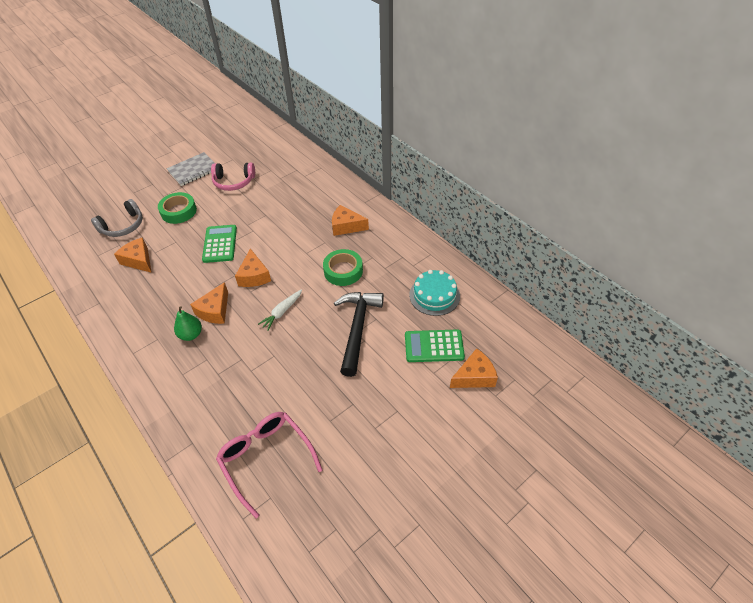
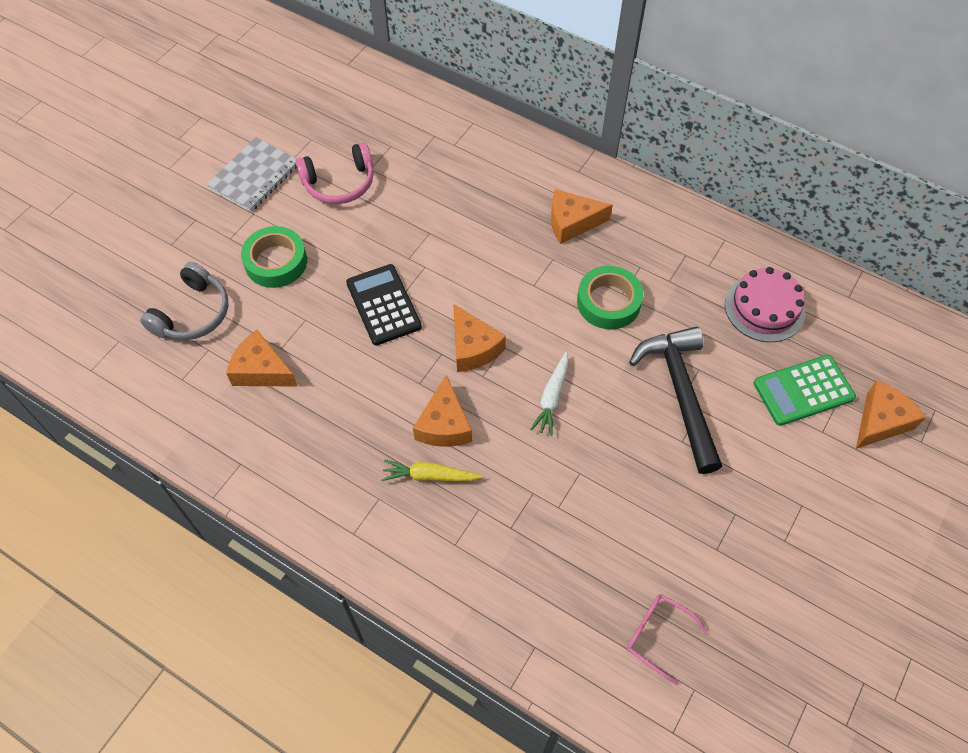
camera: 20 degrees left, 10 degrees up
(191, 335) = (430, 476): green pear -> yellow carrot
(220, 244) = (383, 305): green calculator -> black calculator
(266, 459) = (657, 636): pink glasses -> pink glasses, size x0.55
(434, 295) = (764, 308): turquoise cake -> pink cake

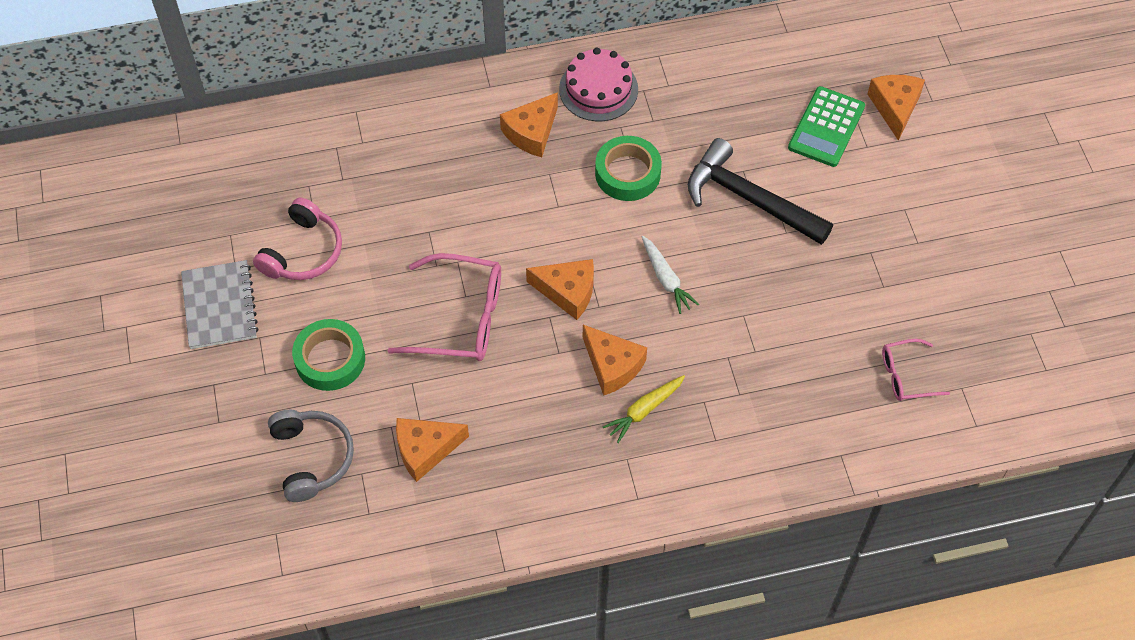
camera: 45 degrees left, 0 degrees up
(383, 305) = (461, 318): black calculator -> pink glasses
(764, 308) = (740, 87): pink cake -> pink cake (598, 89)

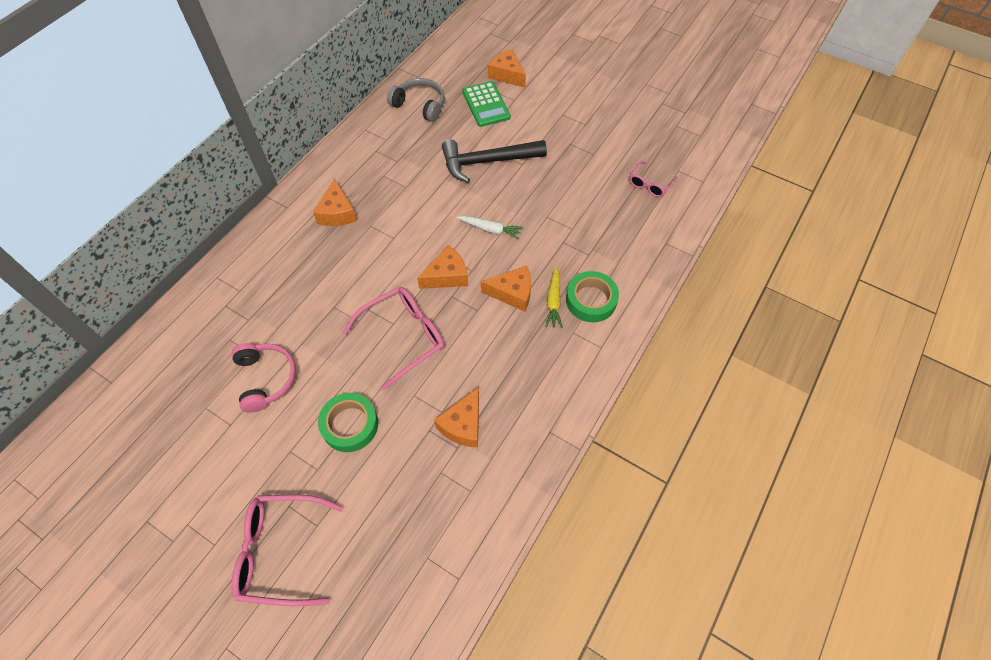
camera: 45 degrees left, 0 degrees up
(172, 417) = (281, 551): none -> pink glasses
(220, 306) = (243, 455): grey notebook -> none
(311, 458) = (401, 491): grey headphones -> grey headphones (420, 105)
(598, 89) = (351, 166): pink cake -> none
(627, 173) = (412, 195): green tape -> green tape (591, 300)

